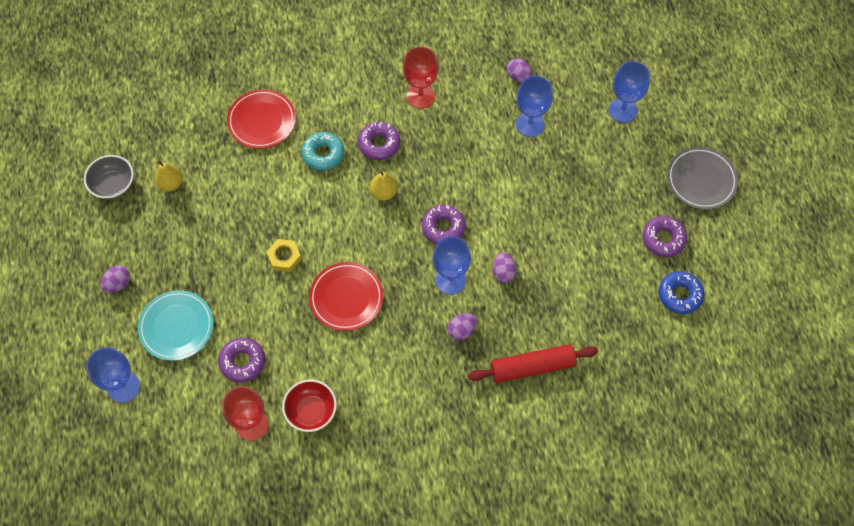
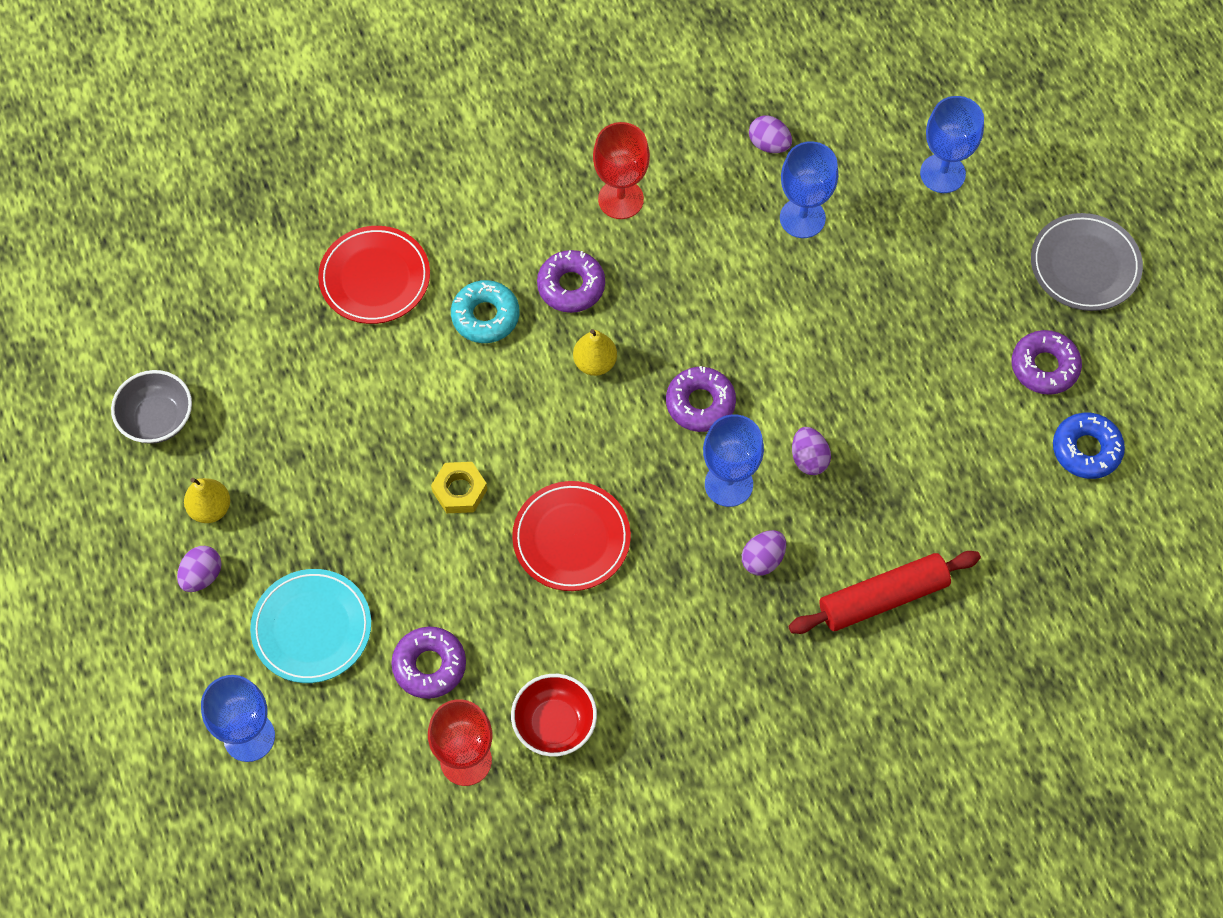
camera: 10 degrees left, 0 degrees up
(171, 184) = (250, 402): yellow pear -> yellow pear (210, 508)

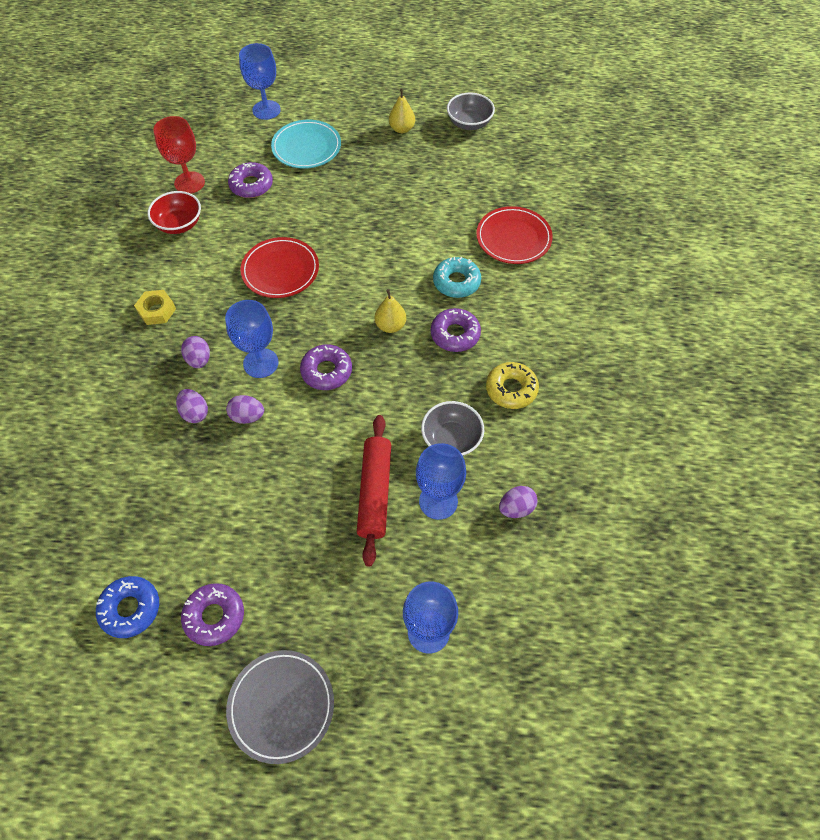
camera: 115 degrees right, 5 degrees down
(202, 576) = (365, 116): purple egg -> purple egg (195, 413)
(460, 490) = (345, 231): yellow nut -> yellow nut (157, 310)
(620, 199) = (511, 389): red goblet -> yellow donut
(720, 234) = (451, 439): none -> grey bowl
(882, 597) = (126, 414): red rolling pin -> red rolling pin (375, 492)

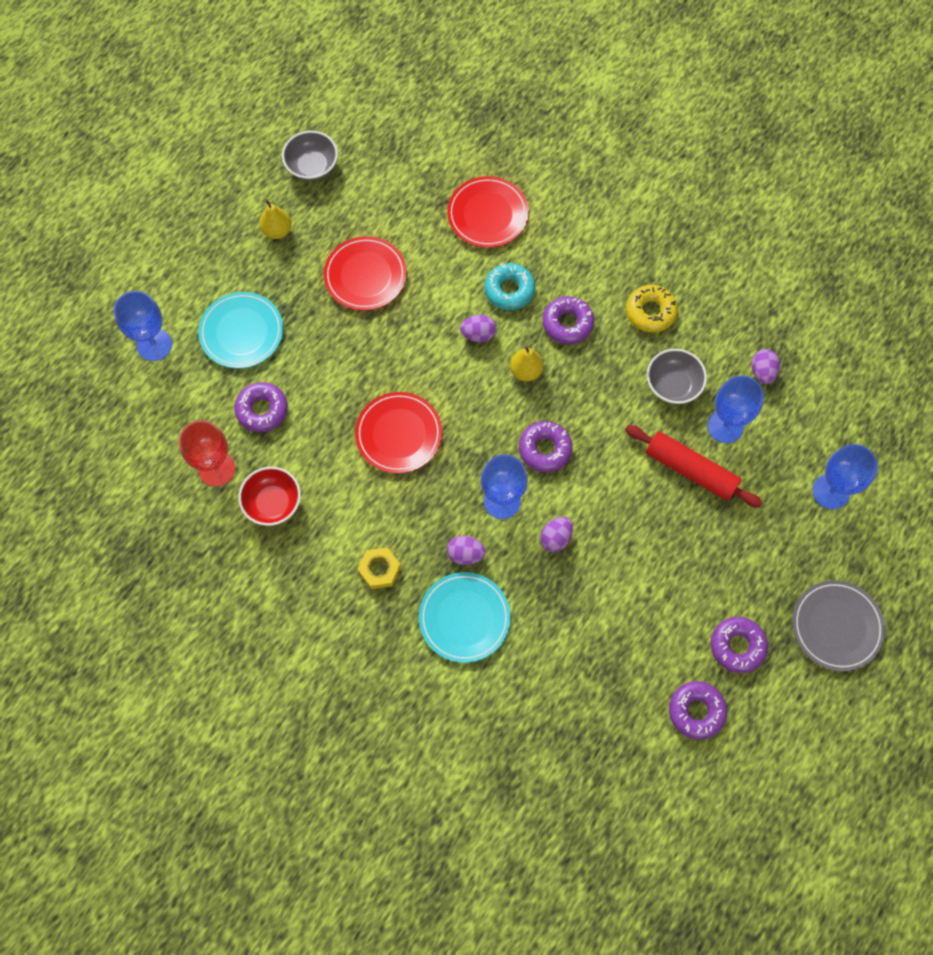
camera: 60 degrees left, 10 degrees up
(130, 609) = (696, 711): blue donut -> purple donut
(141, 385) = (464, 618): none -> turquoise plate
(195, 413) = (525, 582): purple egg -> purple egg (478, 334)
(402, 191) = (365, 276): none -> red plate

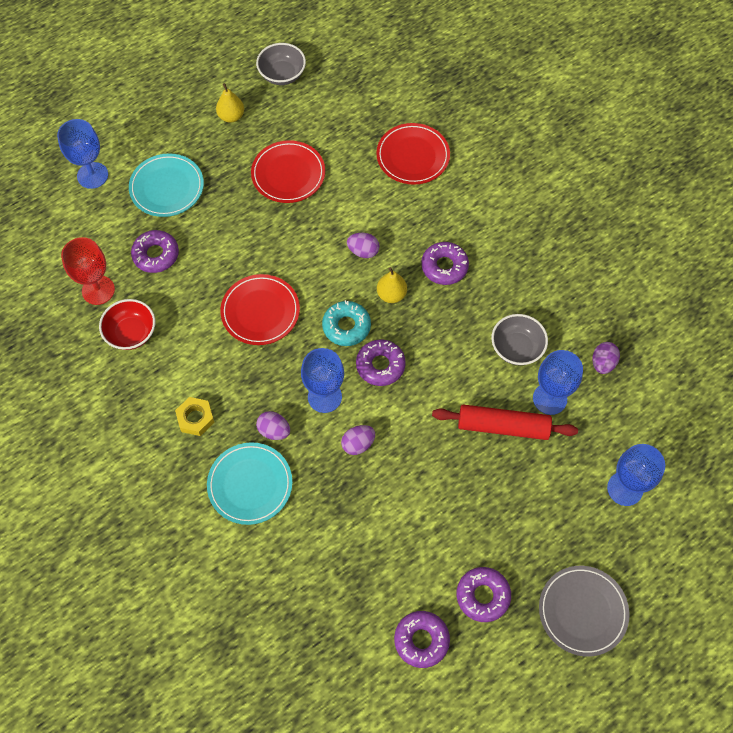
camera: 20 degrees right, 5 degrees down
(509, 290) = (405, 223): turquoise donut -> turquoise donut (346, 326)
(650, 312) = (522, 280): yellow donut -> none
(690, 470) = (503, 426): red rolling pin -> red rolling pin turned 45 degrees counterclockwise

